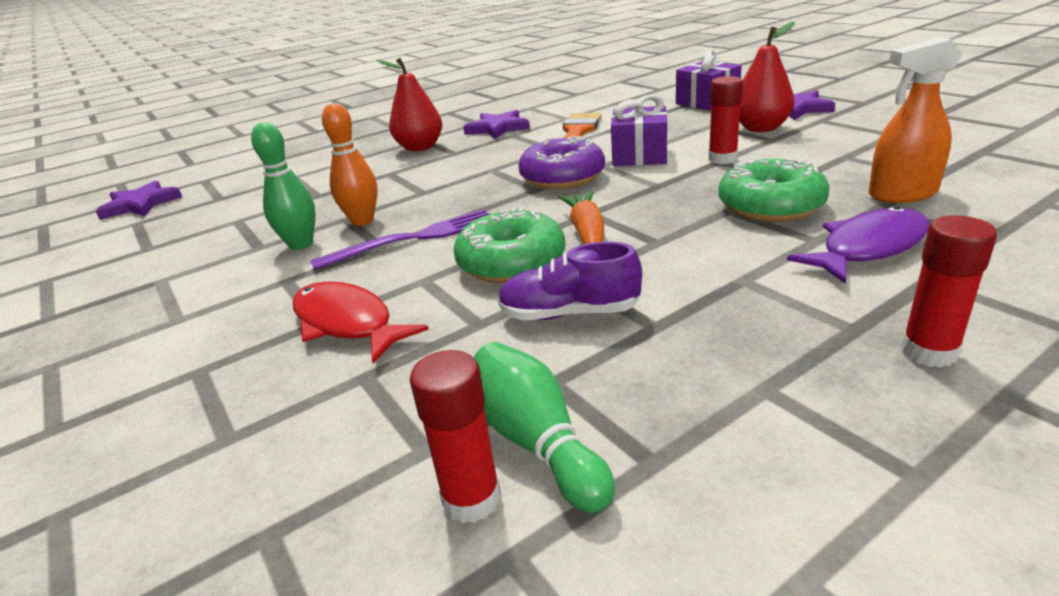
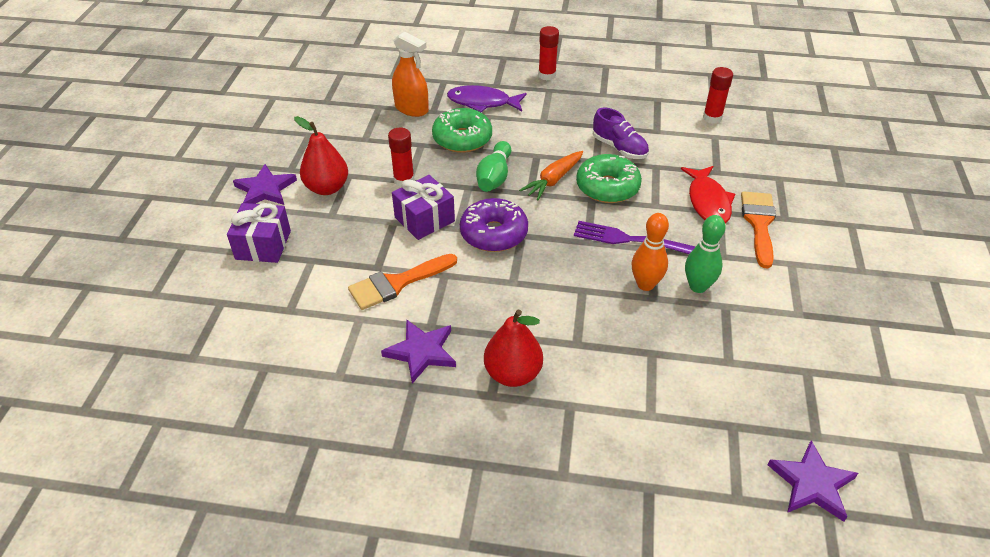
camera: 140 degrees left, 15 degrees up
(244, 339) = (759, 224): none -> orange brush
(537, 441) = (681, 119): green bowling pin -> green bowling pin (494, 177)

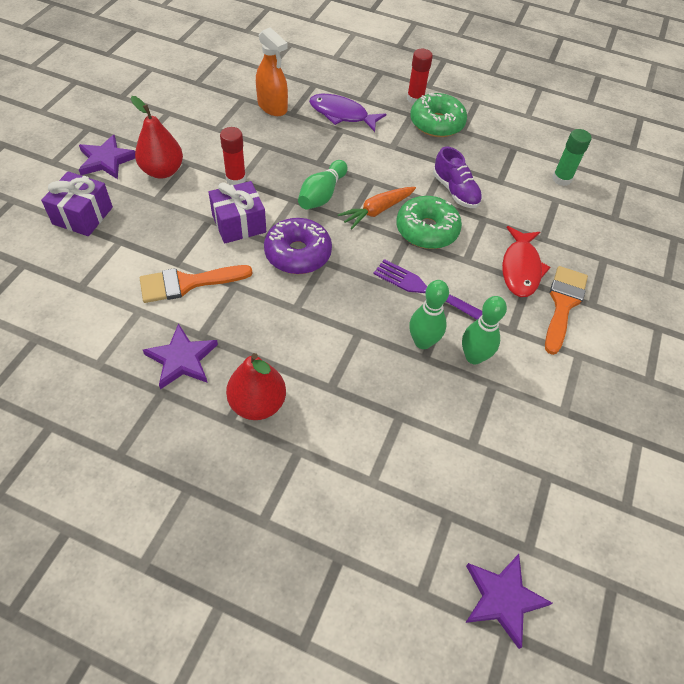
camera: 10 degrees right, 10 degrees up
(462, 139) = (307, 148): green donut -> green donut (436, 123)
(645, 284) = (423, 342): orange bowling pin -> green bowling pin
(712, 118) = (561, 179): red glue stick -> green glue stick

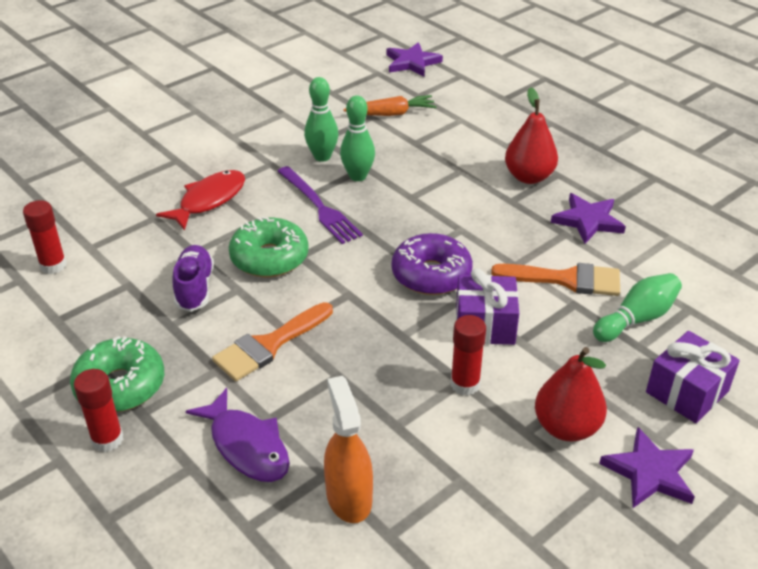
camera: 150 degrees left, 15 degrees down
(322, 195) = (362, 330): green bowling pin -> green bowling pin (637, 319)
(377, 211) = (308, 293): orange carrot -> orange carrot (391, 114)
(561, 179) = (53, 265): green glue stick -> red glue stick
(563, 304) = (203, 166): orange brush -> orange brush (269, 345)

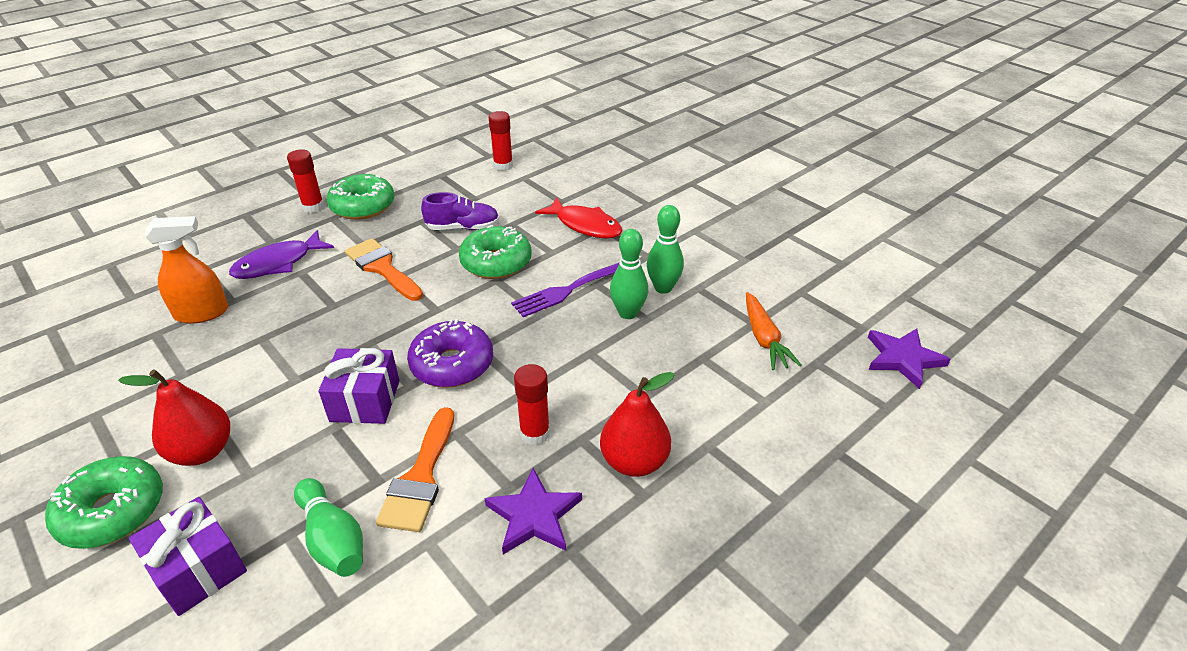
camera: 90 degrees right, 0 degrees up
(465, 384) = (290, 382): red glue stick -> red glue stick (535, 433)
(650, 472) = (113, 511): purple star -> green donut

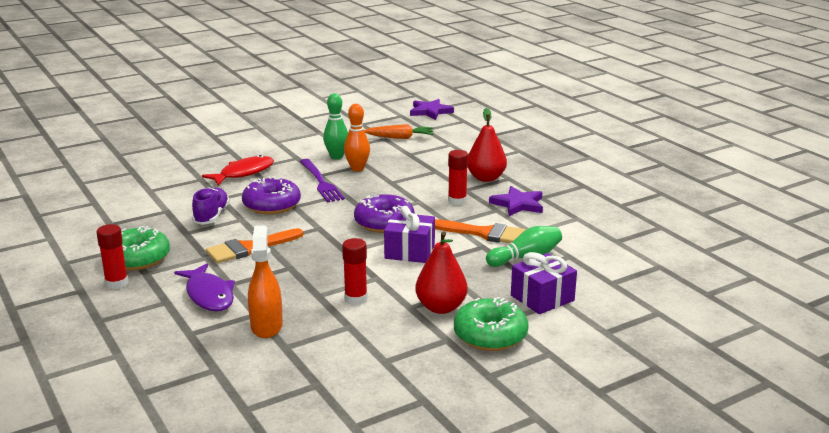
camera: 80 degrees left, 15 degrees down
(496, 262) = (272, 205): green donut -> purple donut
(503, 166) = (120, 197): red glue stick -> red glue stick (356, 299)
(628, 313) = (357, 168): green bowling pin -> orange bowling pin

